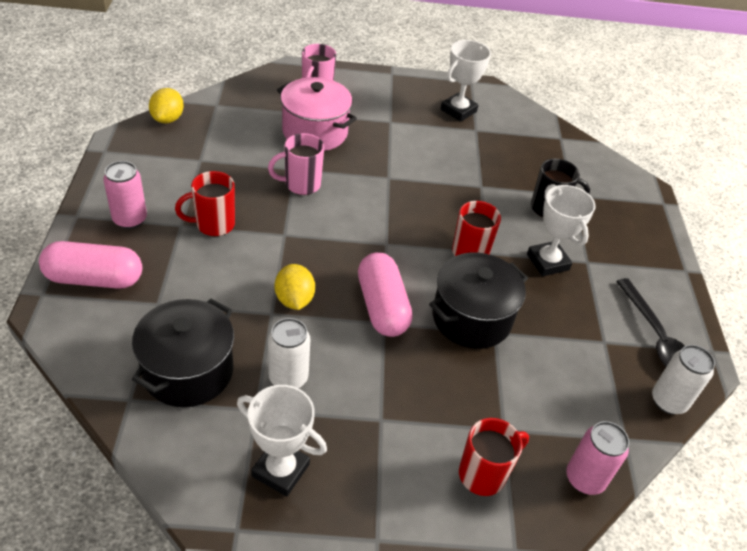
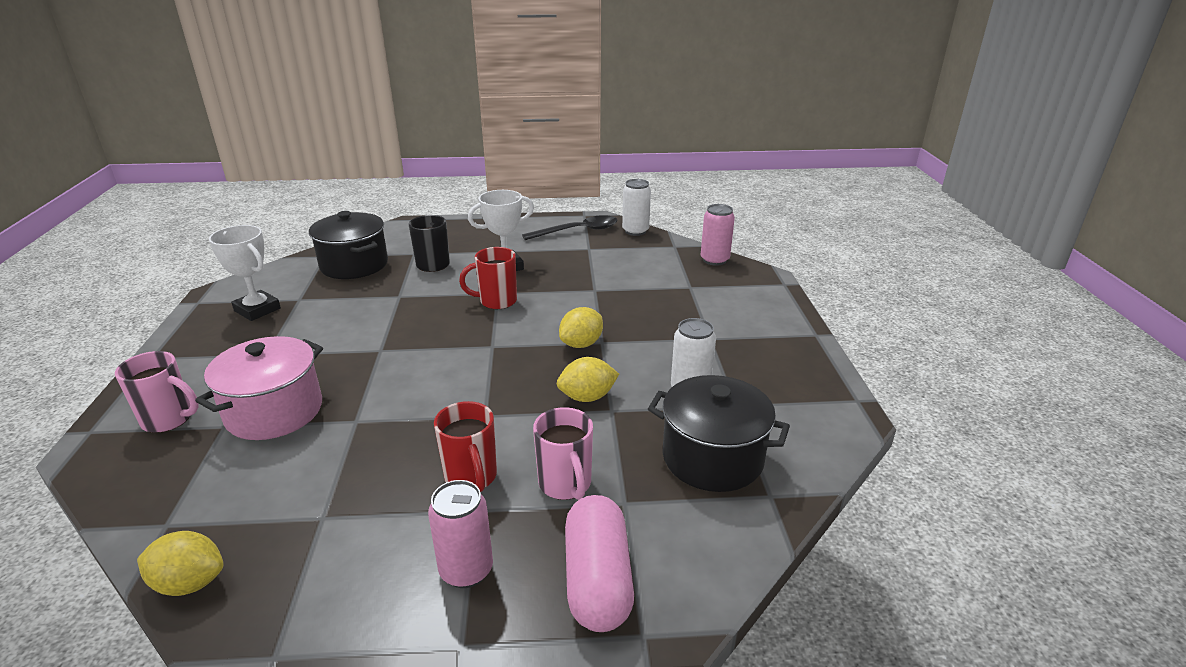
camera: 90 degrees left, 15 degrees down
(280, 470) = (788, 384): white trophy -> none
(301, 184) = (389, 412): pink mug -> pink mug (565, 484)
(382, 306) = (581, 344): pink capsule -> yellow lemon
(471, 318) = (582, 300): black pot -> black pot (354, 265)
(483, 474) = (733, 294): red mug -> none

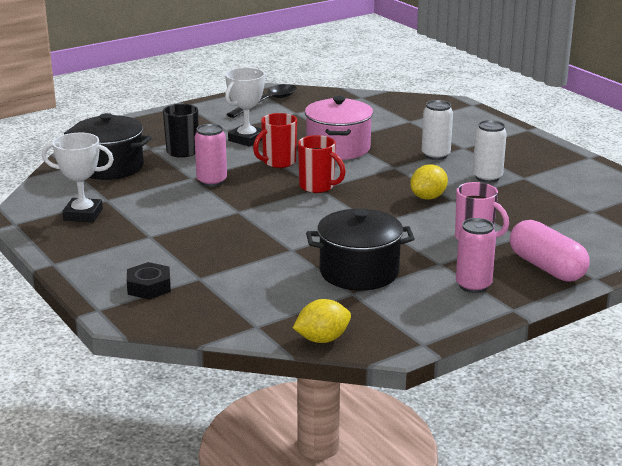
camera: 30 degrees left, 5 degrees down
(169, 419) = (149, 287): pink mug -> black nut
(274, 411) = (222, 261): pink pot -> pink pot (338, 148)
(471, 477) = (415, 252): red mug -> red mug (318, 187)
(581, 344) = (381, 172): yellow lemon -> none
(635, 231) = (315, 93): white can -> white can (435, 155)
(712, 458) = (541, 204): black pot -> black pot (359, 272)
(714, 260) = (404, 100): pink can -> pink can (212, 181)

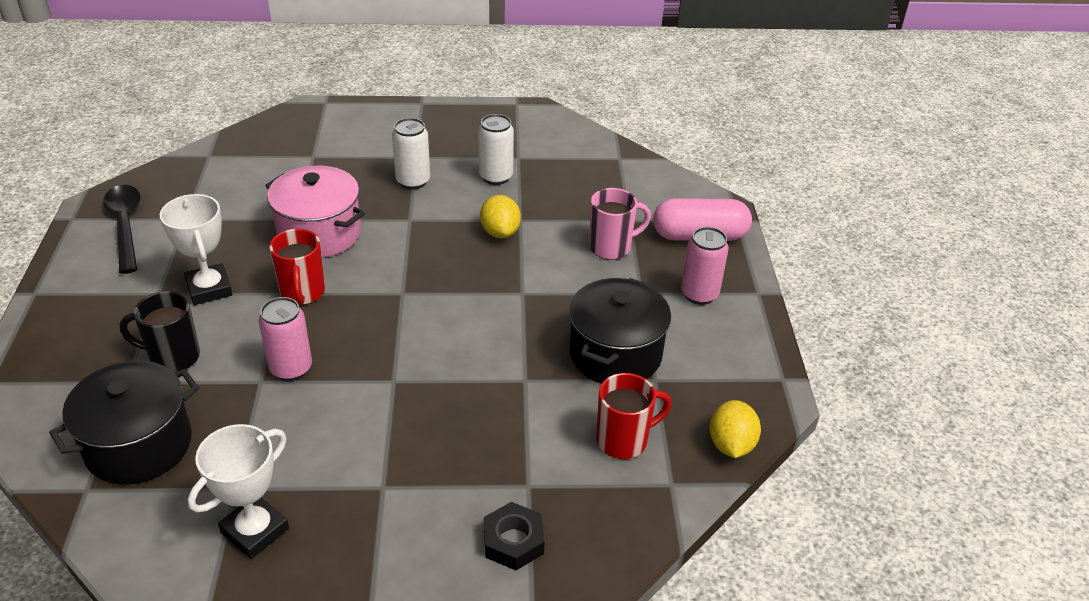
camera: 60 degrees left, 15 degrees up
(318, 187) = (398, 293): red mug -> red mug (623, 440)

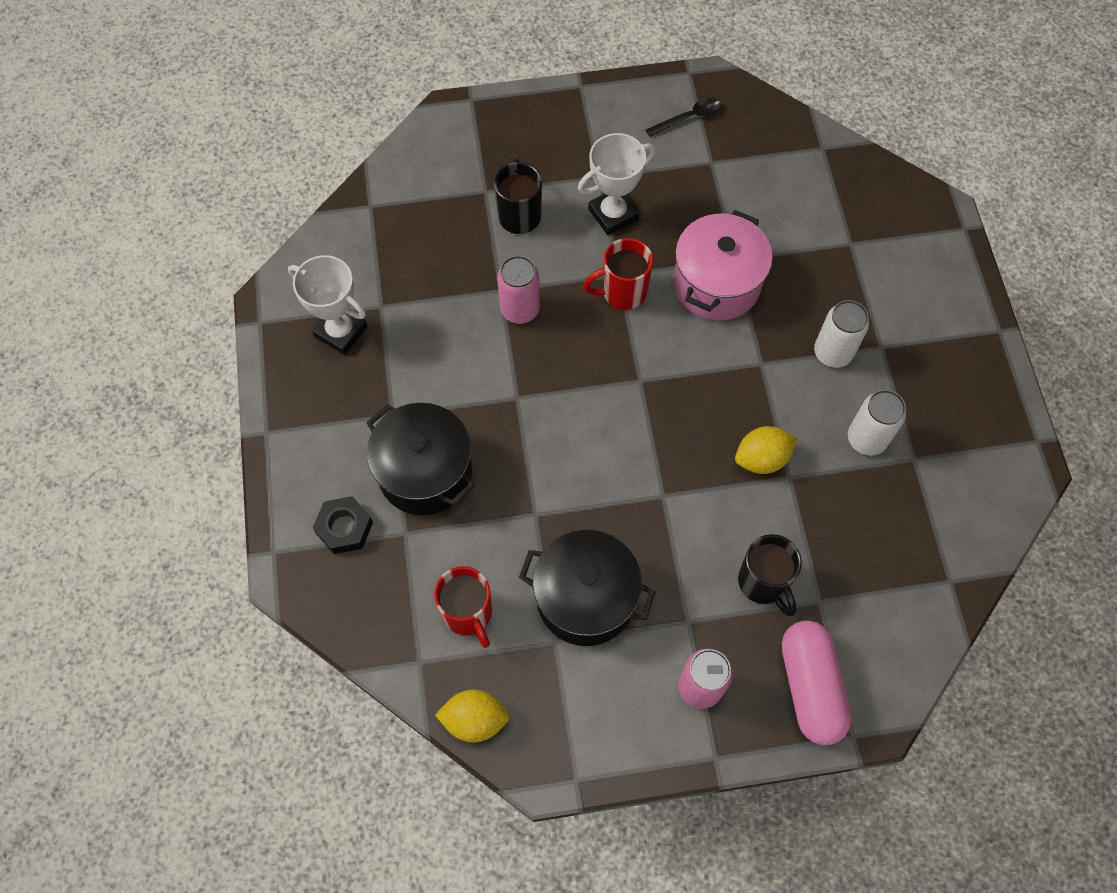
camera: 85 degrees right, 25 degrees up
(125, 226) = (689, 118): black spoon -> black spoon, size x0.61
(139, 445) = (418, 224): black pot -> black pot (425, 472)
(611, 247) = (763, 583): pink mug -> black mug

